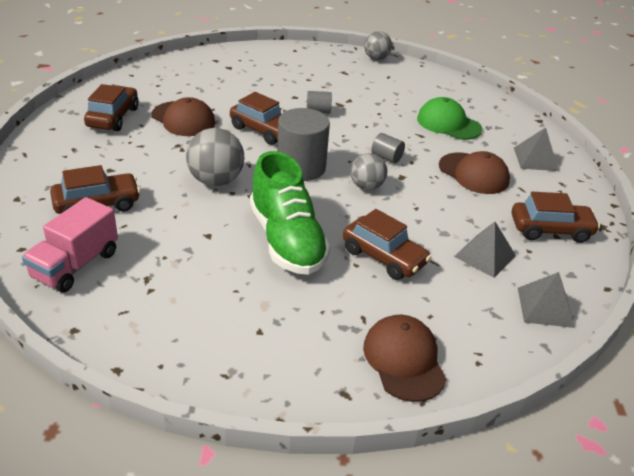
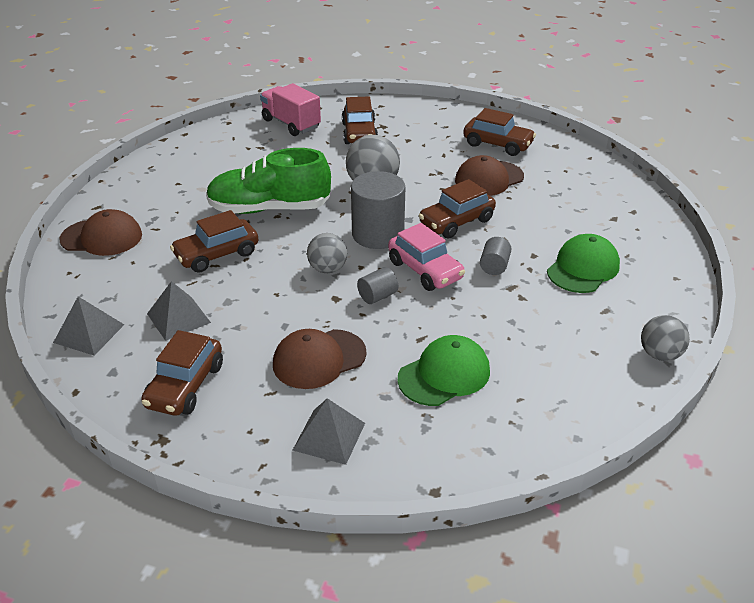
camera: 110 degrees right, 0 degrees up
(301, 79) = (583, 268): none -> green cap
(340, 140) = (425, 270): none -> pink car

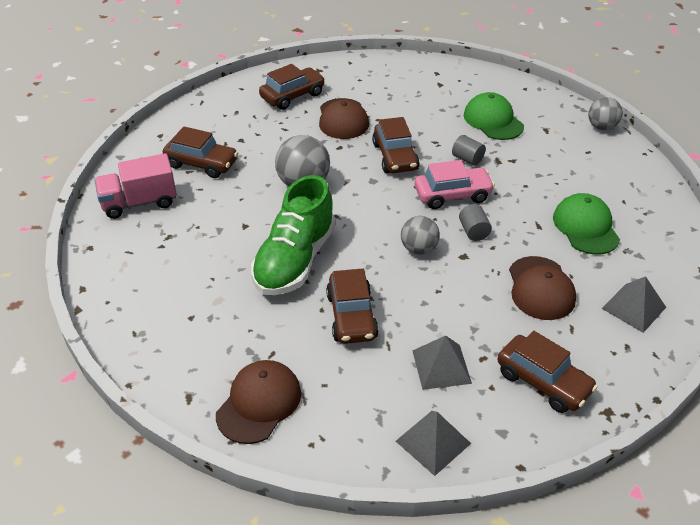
camera: 65 degrees left, 5 degrees up
(378, 234) = (384, 204): grey cylinder -> none

